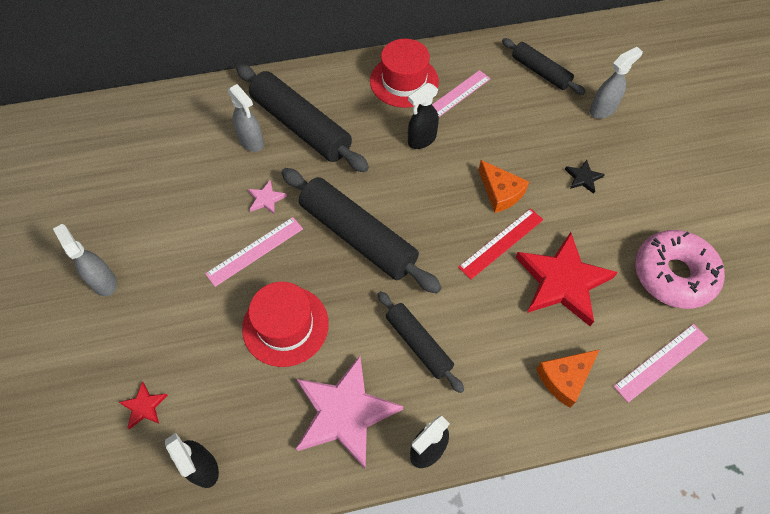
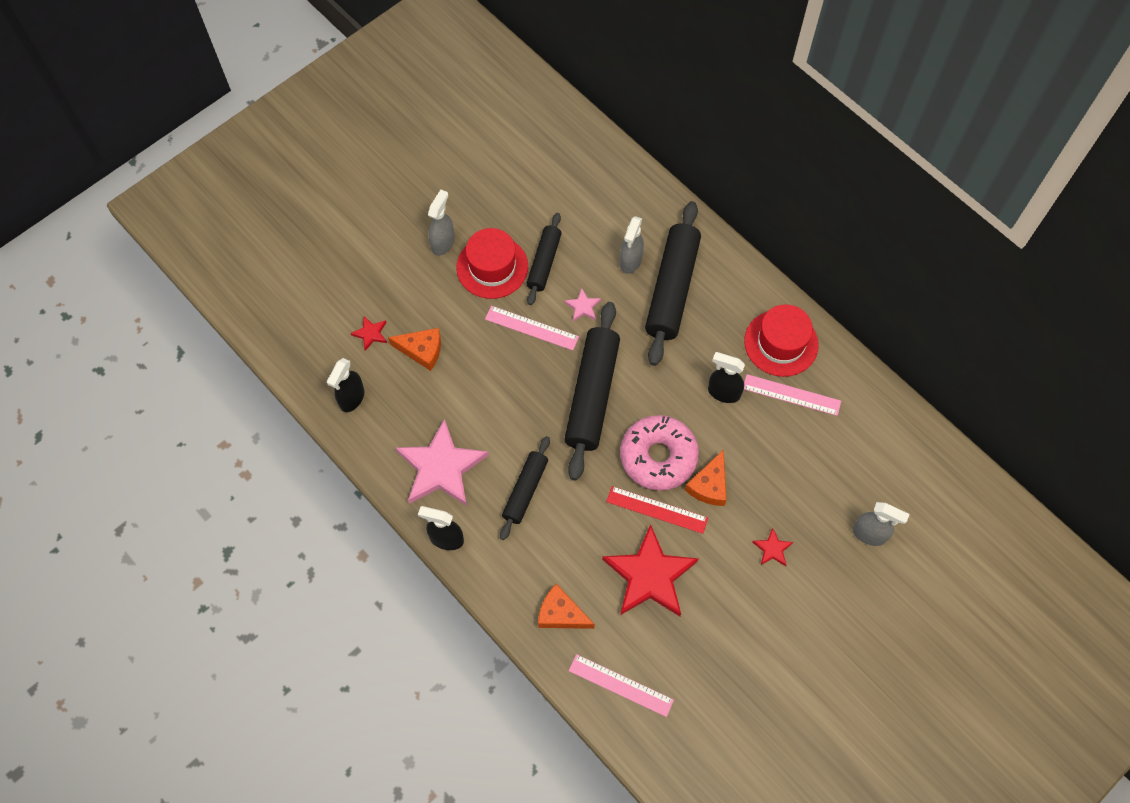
camera: 60 degrees right, 5 degrees up
(203, 364) = (422, 350): none -> orange cheese
(285, 325) = (483, 387): red hat -> red hat (492, 267)
(540, 72) = (879, 457): black rolling pin -> black rolling pin (544, 262)
(583, 178) = (772, 549): black star -> red star
(673, 275) = (714, 666): pink donut -> pink donut (658, 457)

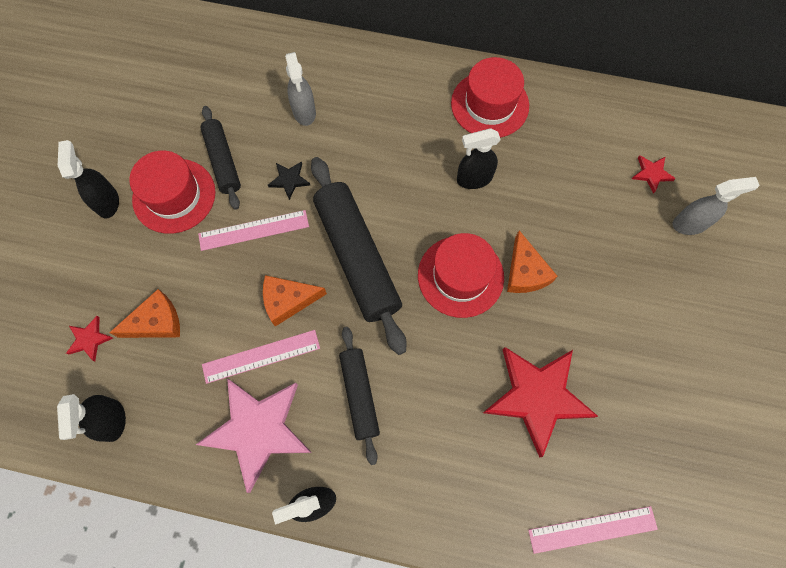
camera: 35 degrees left, 5 degrees up
(443, 243) = (107, 202): grey spray bottle -> black spray bottle
(561, 614) = (483, 498): orange cheese -> orange cheese (288, 301)
(583, 306) = (289, 180): pink star -> black star
(657, 509) = (496, 327): red ruler -> none
(658, 457) = (460, 276): pink donut -> red hat
(671, 289) = (359, 114): black rolling pin -> none
(772, 549) = (623, 293): red star -> red star (651, 174)
(791, 395) = (533, 144): pink ruler -> pink ruler (261, 356)

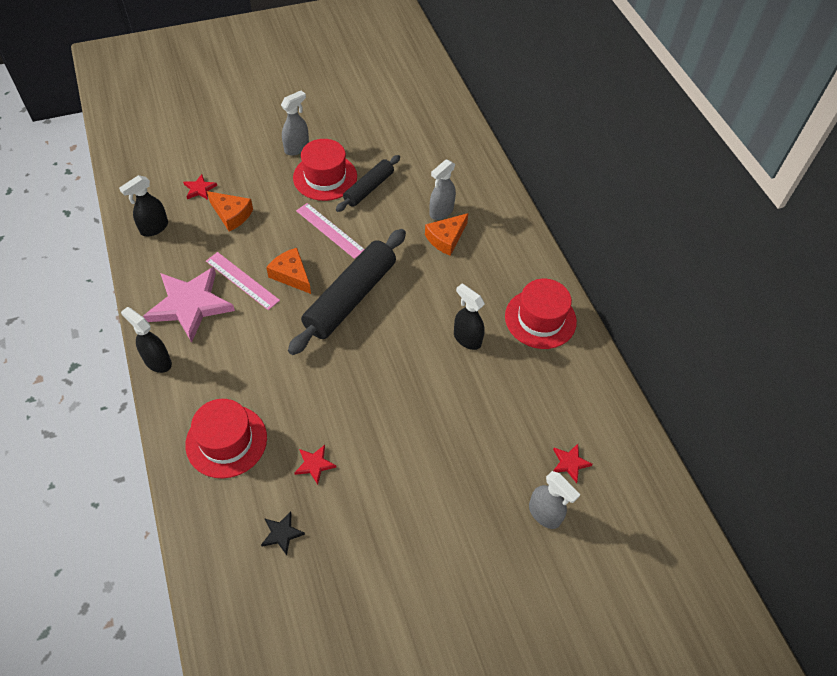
camera: 55 degrees right, 15 degrees down
(107, 202) = (297, 148): black spray bottle -> grey spray bottle
(289, 180) = (382, 230): black star -> black star (282, 533)
(359, 395) = (248, 350): black rolling pin -> none
(460, 276) = (380, 368): red hat -> red hat (226, 441)
(525, 272) = (413, 409): orange cheese -> orange cheese (446, 238)
(537, 397) = (314, 464): red star -> red star, size x0.43
(592, 529) = (230, 552): pink ruler -> none

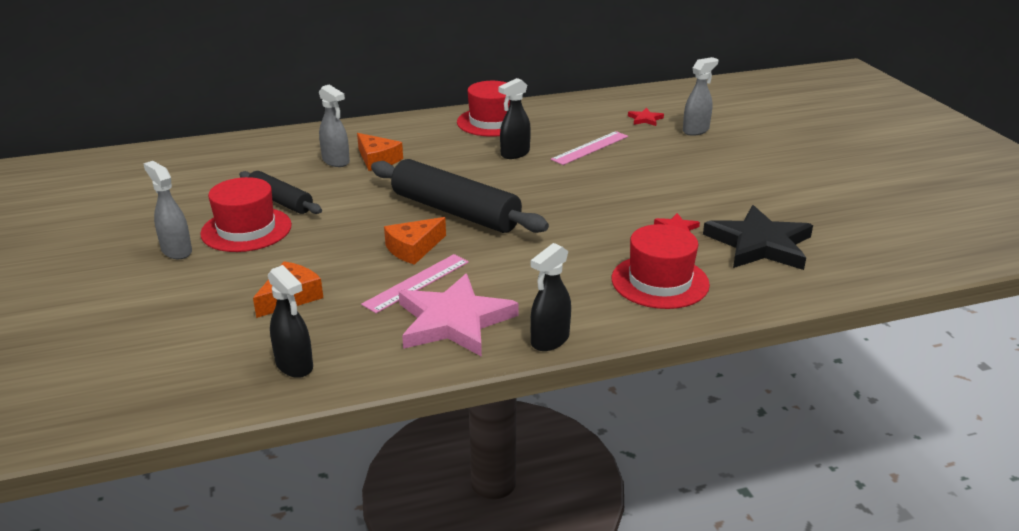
camera: 85 degrees left, 25 degrees down
(200, 189) = (224, 328): red star -> none
(282, 533) = (759, 244): black star -> black star, size x2.34
(330, 230) = (344, 225): pink ruler -> pink ruler (590, 148)

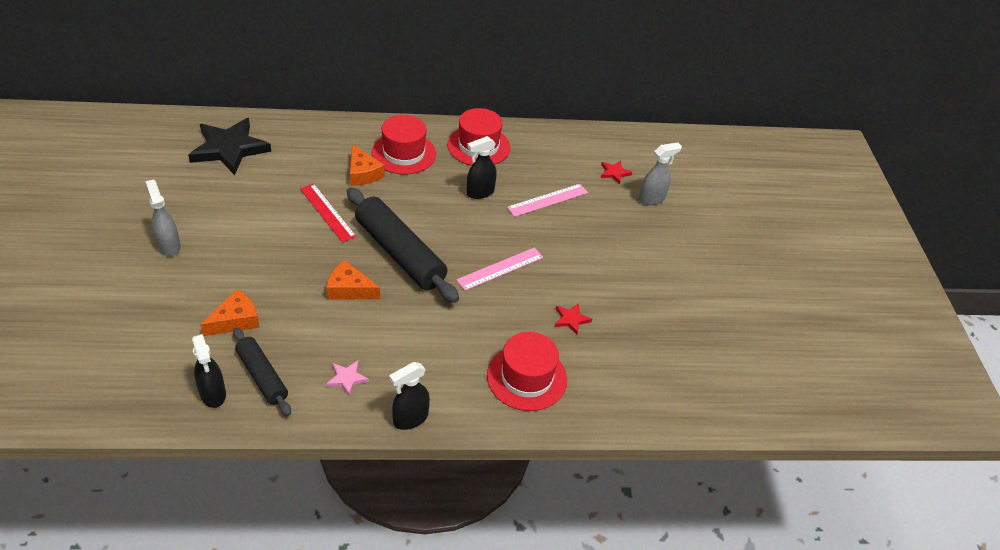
camera: 10 degrees right, 15 degrees up
(246, 229) = (229, 234): red hat -> red hat (404, 153)
(280, 201) = (267, 206): black rolling pin -> black rolling pin (262, 376)
(336, 161) = (328, 167): grey spray bottle -> none
(354, 194) = (327, 212): none -> red ruler
(413, 248) = (349, 289): orange cheese -> orange cheese turned 45 degrees clockwise
(417, 283) = (336, 329): pink ruler -> pink ruler (500, 269)
(453, 321) = (347, 378): pink star -> pink star, size x0.43
(759, 244) = (631, 356): black star -> black star (229, 149)

